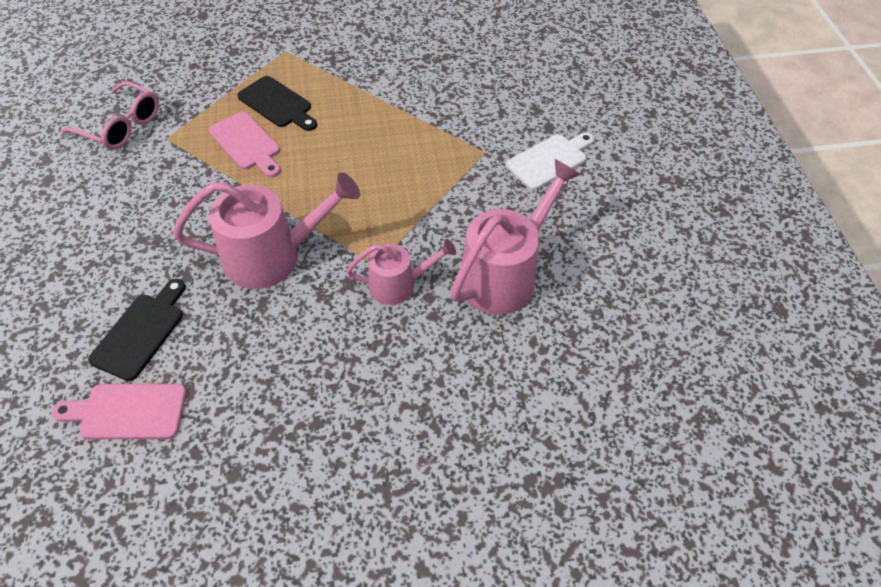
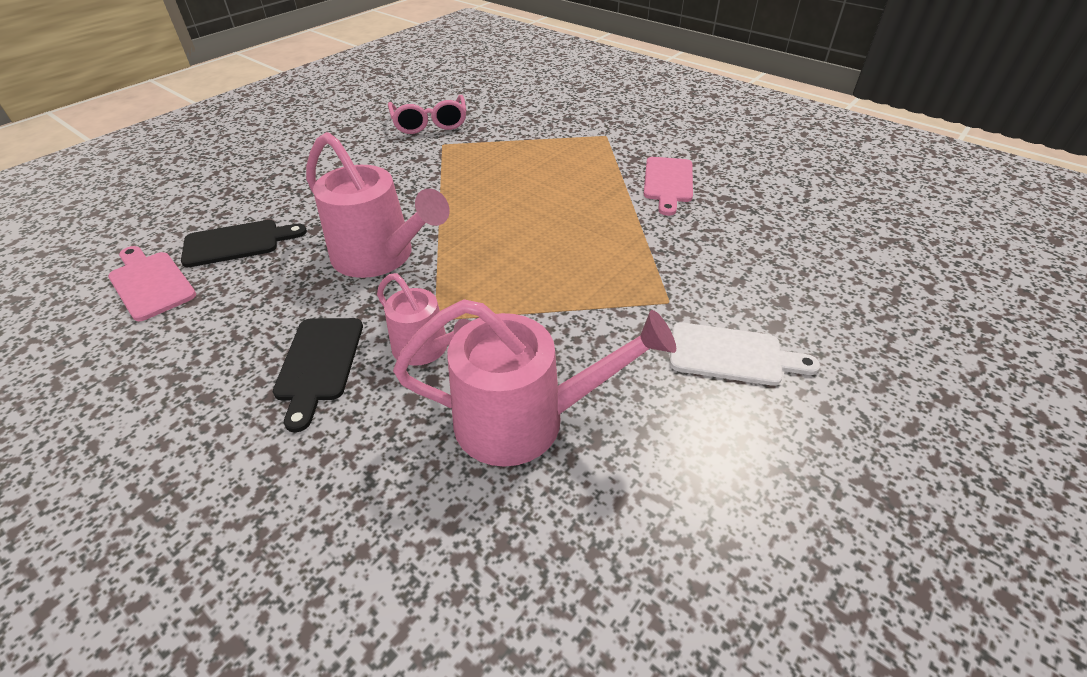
camera: 50 degrees right, 10 degrees down
(246, 143) = (484, 176): pink cutting board -> pink cutting board (668, 182)
(277, 104) = (546, 164): black cutting board -> black cutting board (318, 364)

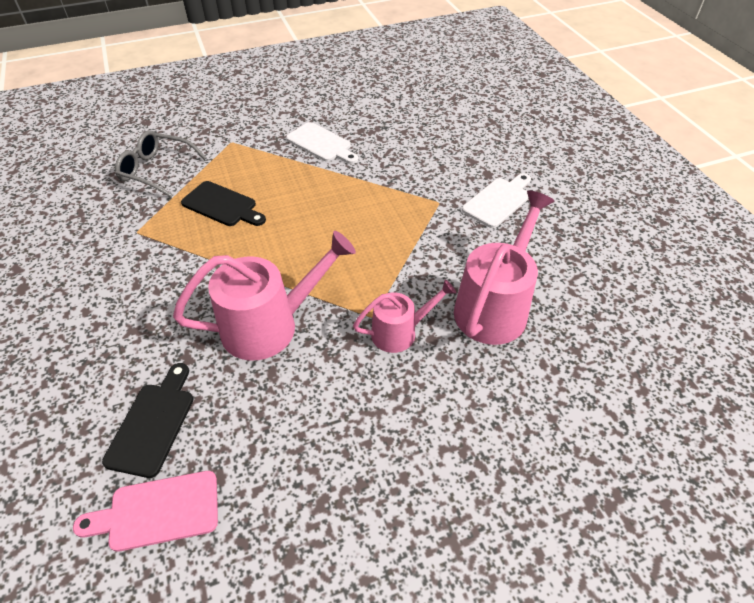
camera: 60 degrees left, 5 degrees up
(318, 364) = (372, 399): black cutting board -> black cutting board (222, 205)
(430, 123) = (88, 227): pink glasses -> none
(526, 120) = (156, 170): none -> grey glasses
(668, 182) = (321, 144): pink cutting board -> white cutting board

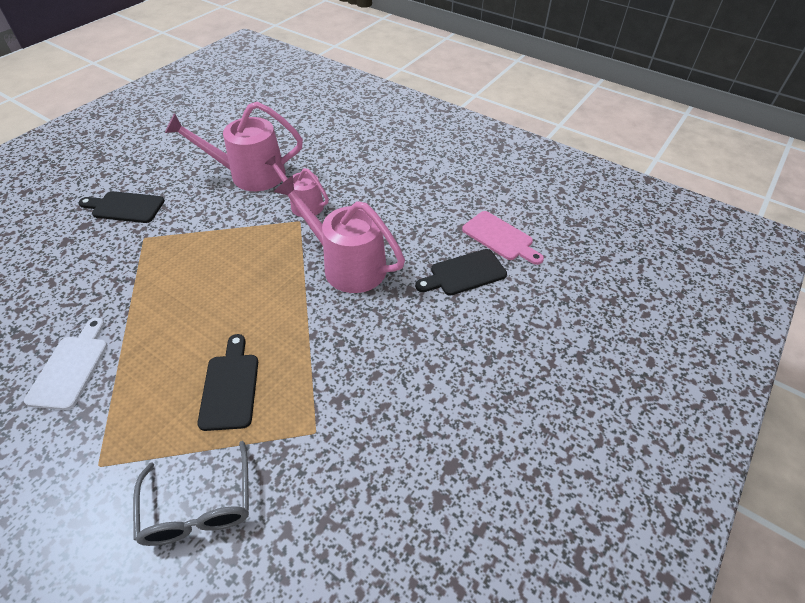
camera: 125 degrees left, 0 degrees up
(498, 201) = (125, 207): white cutting board -> black cutting board

